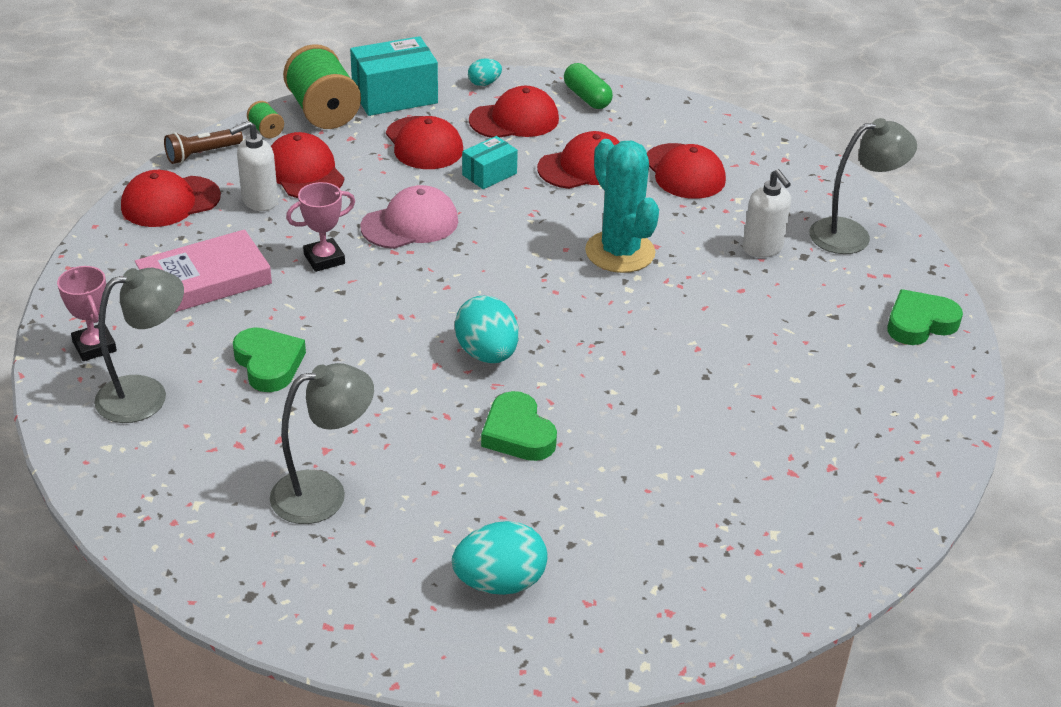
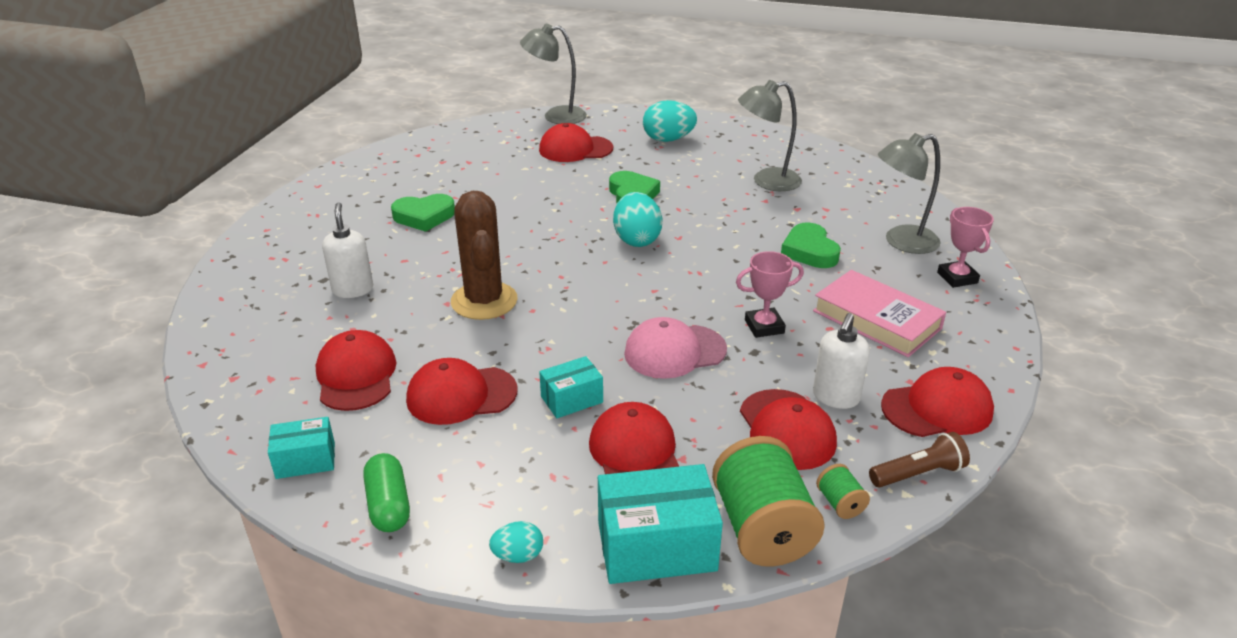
camera: 165 degrees left, 5 degrees down
(204, 281) = (876, 319): pink book -> pink book turned 60 degrees clockwise
(259, 201) = (835, 397): white soap dispenser -> white soap dispenser turned 135 degrees clockwise
(514, 120) = (506, 478): red cap -> red cap (575, 149)
(620, 252) = (484, 301): turquoise cactus -> brown cactus
(668, 114) = (305, 460): none -> turquoise box
(852, 235) = (260, 292): grey lamp -> grey lamp (556, 116)
(919, 323) = (290, 223): green heart -> green heart (424, 216)

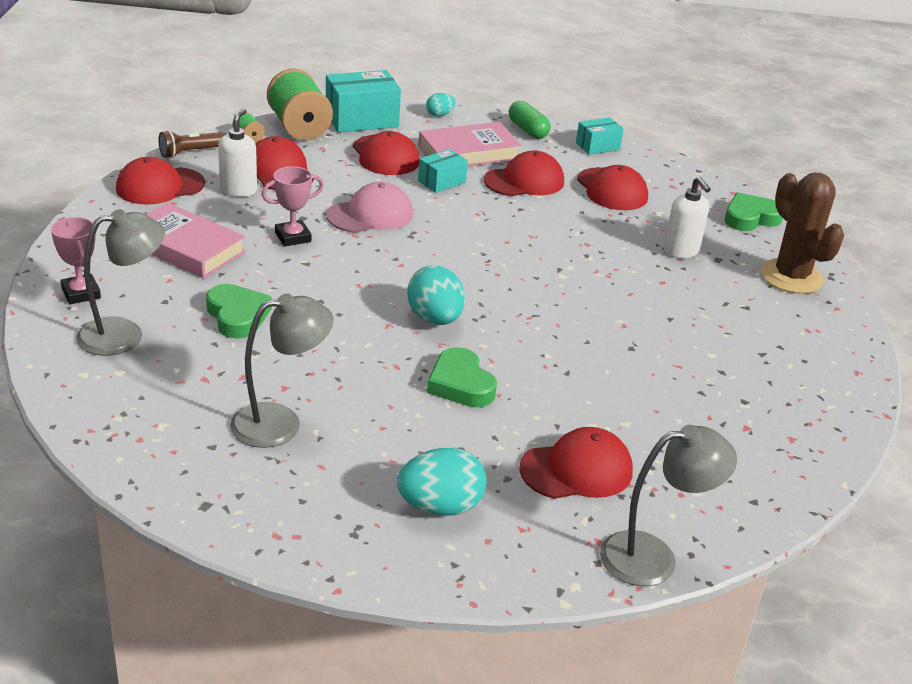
camera: 165 degrees right, 0 degrees up
(424, 216) = (689, 334): green heart -> green heart (750, 218)
(484, 301) = (555, 247): brown cactus -> brown cactus (791, 277)
(511, 455) = (468, 152): none -> pink book

